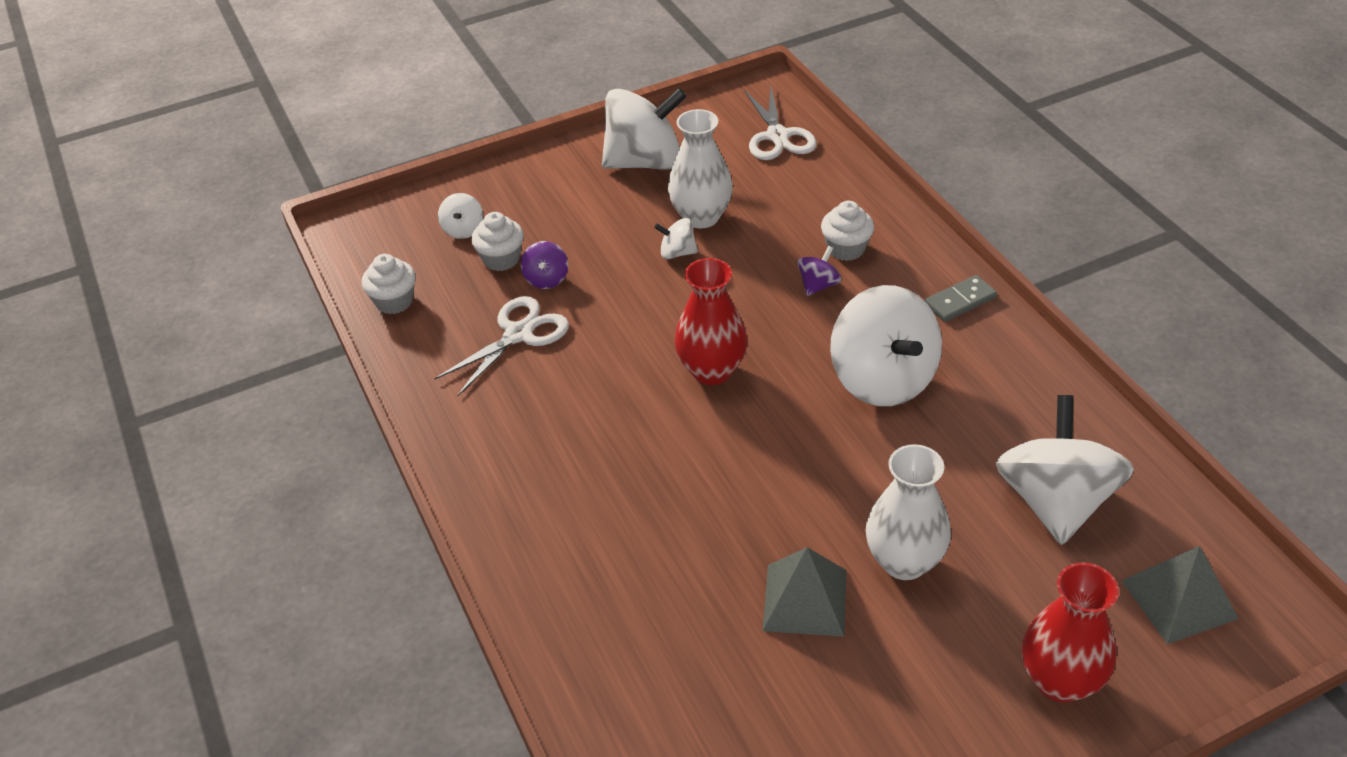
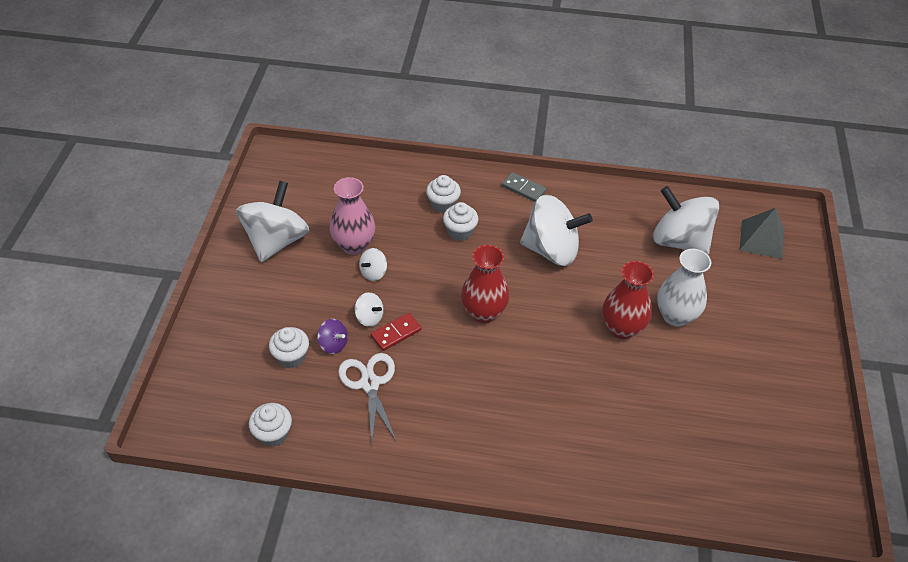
camera: 60 degrees left, 5 degrees up
(463, 230) = (241, 361): white spinning top -> white spinning top (369, 317)
(608, 316) = (396, 333): none -> red domino
(701, 217) = (354, 245): white vase -> pink vase
(778, 136) = (320, 174): white scissors -> none
(805, 599) = (672, 367): grey pyramid -> none
(818, 285) = (460, 232): purple spinning top -> white cupcake
(960, 301) = (523, 188): grey domino -> grey domino turned 60 degrees counterclockwise
(1060, 680) = (779, 305): red vase -> red vase (622, 328)

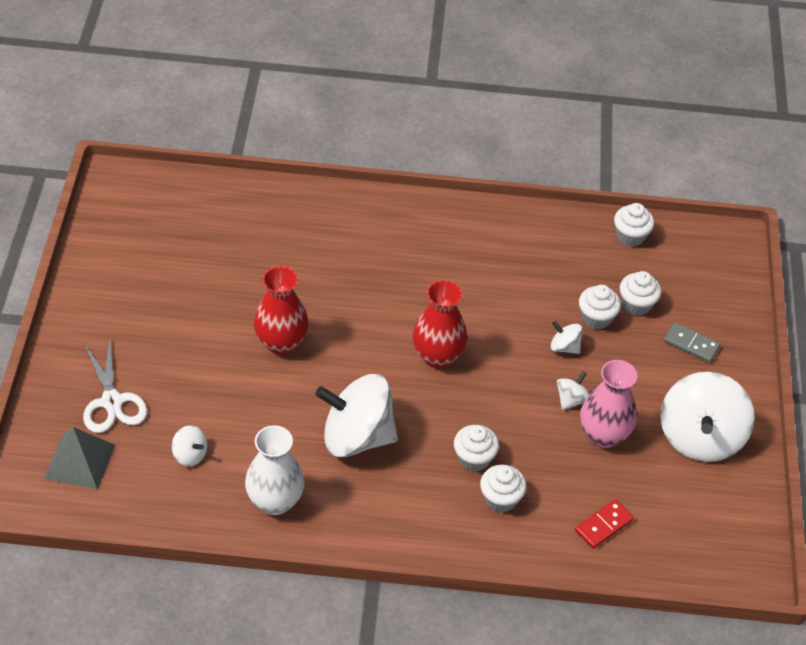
camera: 175 degrees right, 0 degrees up
(333, 344) = (596, 318): purple spinning top -> white cupcake
(369, 384) = (549, 281): white scissors -> white scissors (112, 401)
(396, 333) = (532, 331): red domino -> red domino (603, 525)
(523, 188) = (392, 529): grey domino -> grey domino (691, 344)
(675, 316) = (216, 358): white vase -> white vase (275, 501)
(679, 241) = (190, 455): white spinning top -> white spinning top, size x0.44

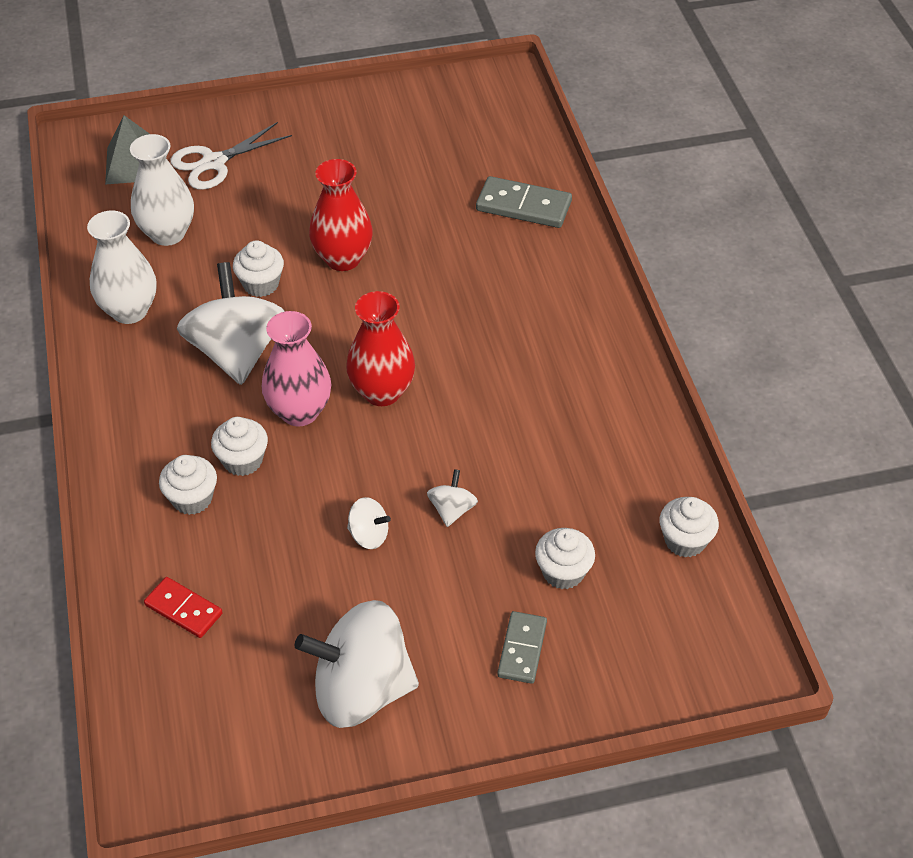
camera: 75 degrees right, 0 degrees up
(190, 455) = (168, 233): white spinning top -> white vase
(276, 216) = (523, 206): none -> grey domino
(596, 318) = (517, 533): white cupcake -> white cupcake (261, 284)
(603, 435) = (325, 580): pink vase -> pink vase (299, 412)

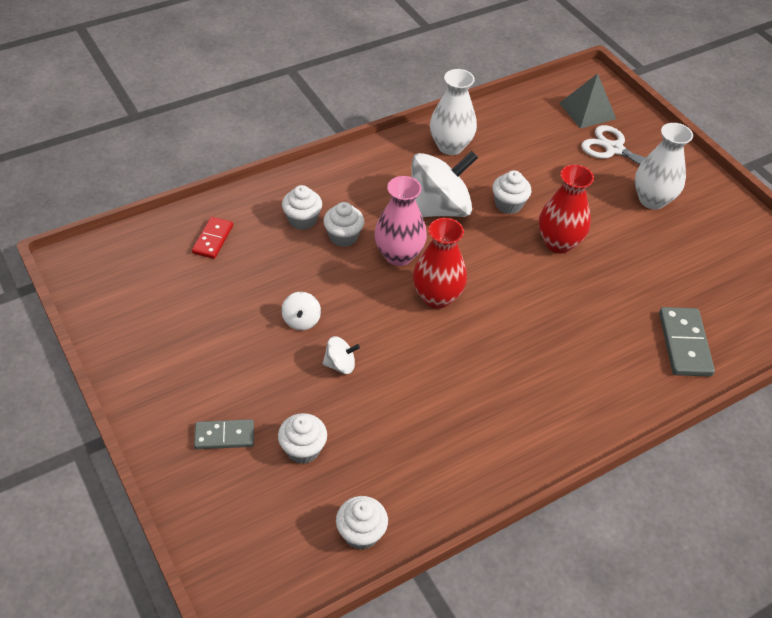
camera: 70 degrees right, 0 degrees up
(168, 233) = (530, 145): white vase -> white vase (652, 200)
(361, 689) = (170, 347): white spinning top -> none

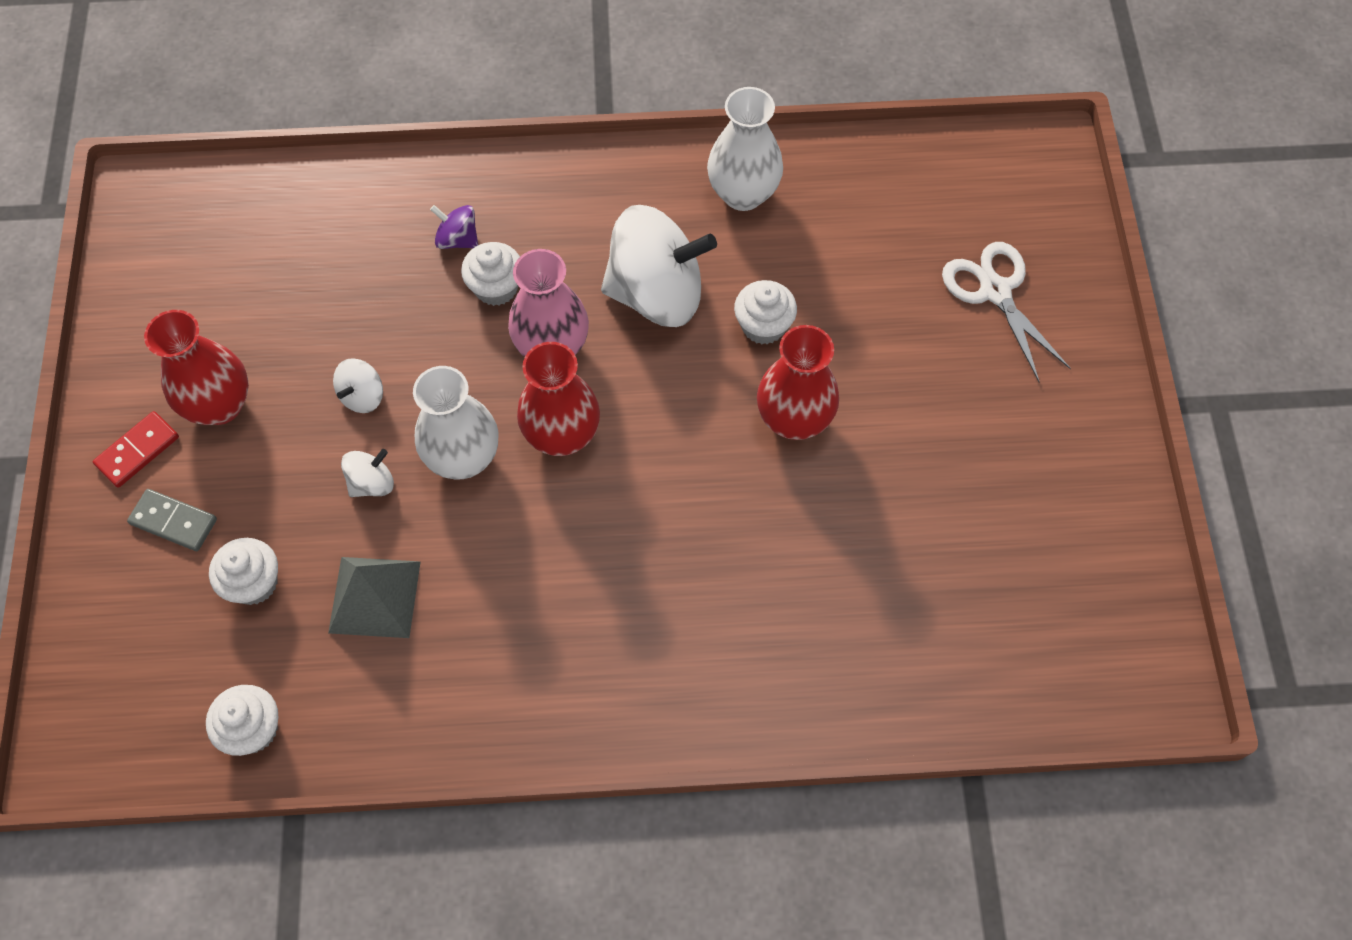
camera: 30 degrees right, 15 degrees up
(211, 359) = (220, 405): none -> red vase
(213, 239) = (324, 225): red domino -> red domino (137, 451)
(302, 220) = (458, 239): white cupcake -> purple spinning top
(340, 364) = (372, 483): white spinning top -> white spinning top turned 60 degrees counterclockwise
(587, 111) = (1001, 206): grey pyramid -> grey pyramid (374, 596)
(652, 200) = (991, 403): white vase -> white vase (463, 458)
(684, 344) = (865, 660): grey domino -> none

